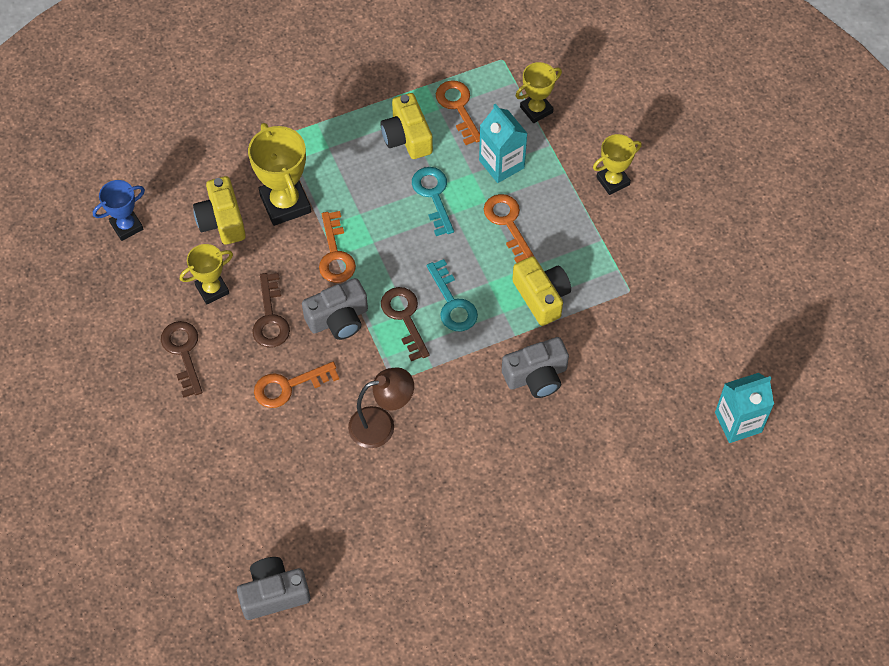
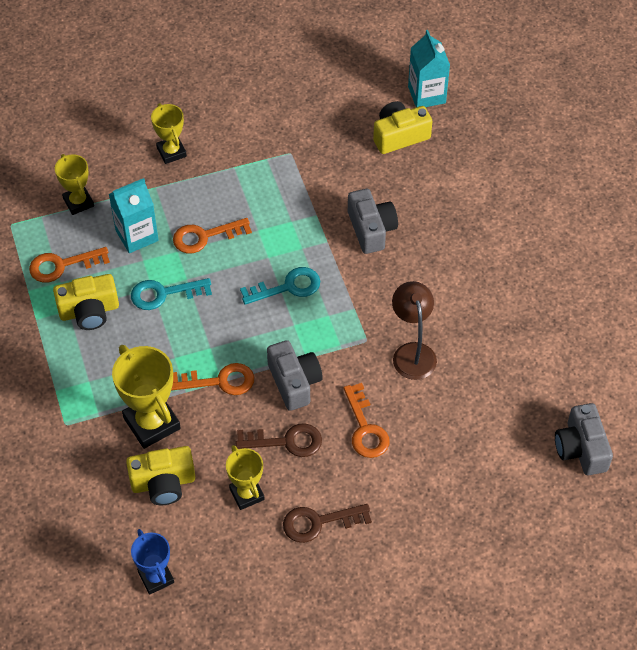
camera: 85 degrees left, 5 degrees down
(285, 203) = (152, 423): yellow trophy -> yellow trophy turned 75 degrees clockwise
(404, 317) = (299, 327): brown key -> none
(541, 297) = (289, 217): yellow camera -> yellow camera (399, 136)

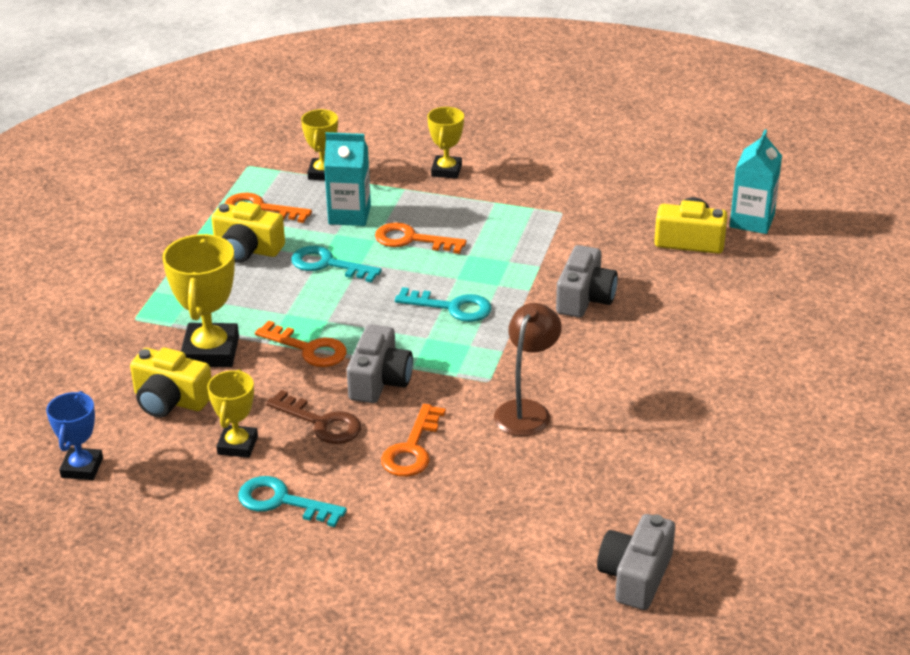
camera: 35 degrees right, 20 degrees down
(319, 522) = (282, 502): brown key -> turquoise key

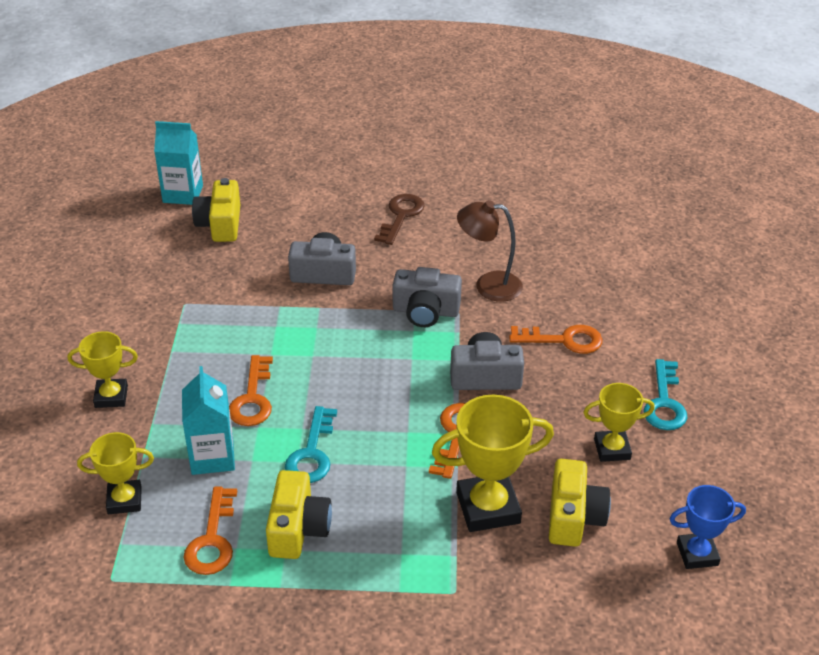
camera: 105 degrees left, 5 degrees up
(321, 423) = (557, 401): brown key -> brown key (401, 216)
(452, 307) = (360, 350): turquoise key -> none
(635, 576) = (638, 215): grey camera -> grey camera (425, 311)

